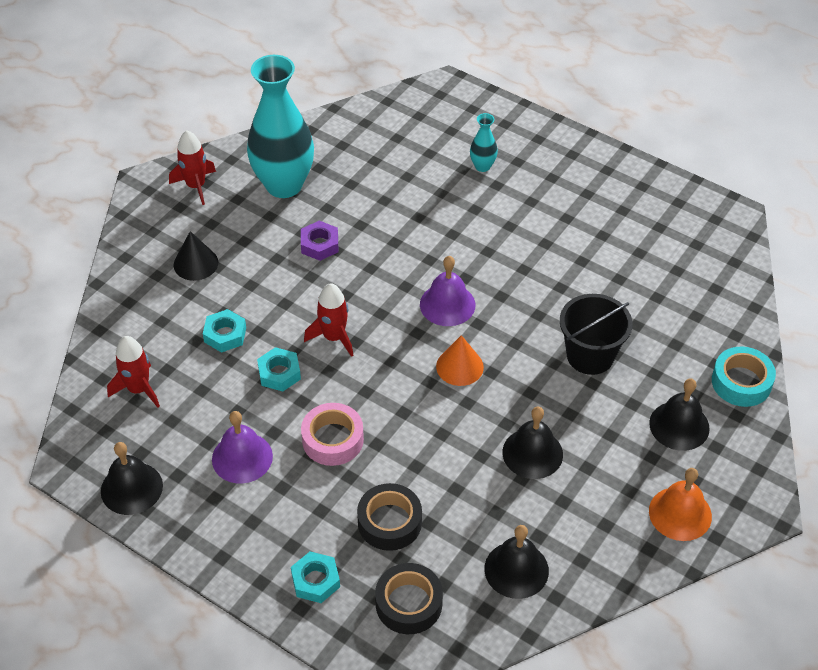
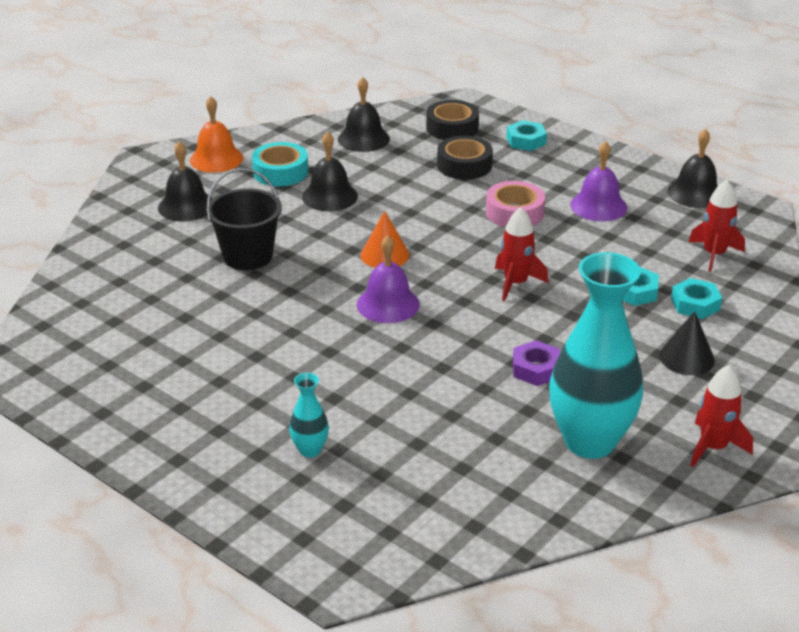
camera: 175 degrees left, 15 degrees down
(279, 373) = (571, 259): turquoise nut -> turquoise nut (695, 304)
(741, 382) = (107, 230): turquoise tape -> turquoise tape (280, 172)

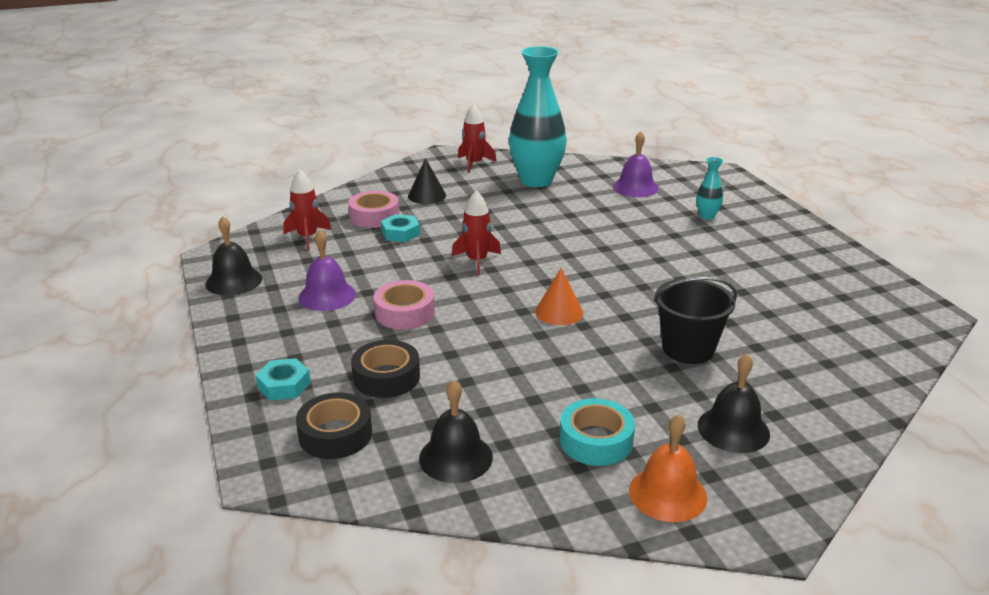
camera: 150 degrees left, 5 degrees down
(330, 196) = (562, 387): black bell -> none
(388, 304) = (590, 275): purple bell -> purple bell (635, 187)
(536, 369) = (526, 214): purple nut -> none
(695, 304) = (374, 216): turquoise nut -> pink tape

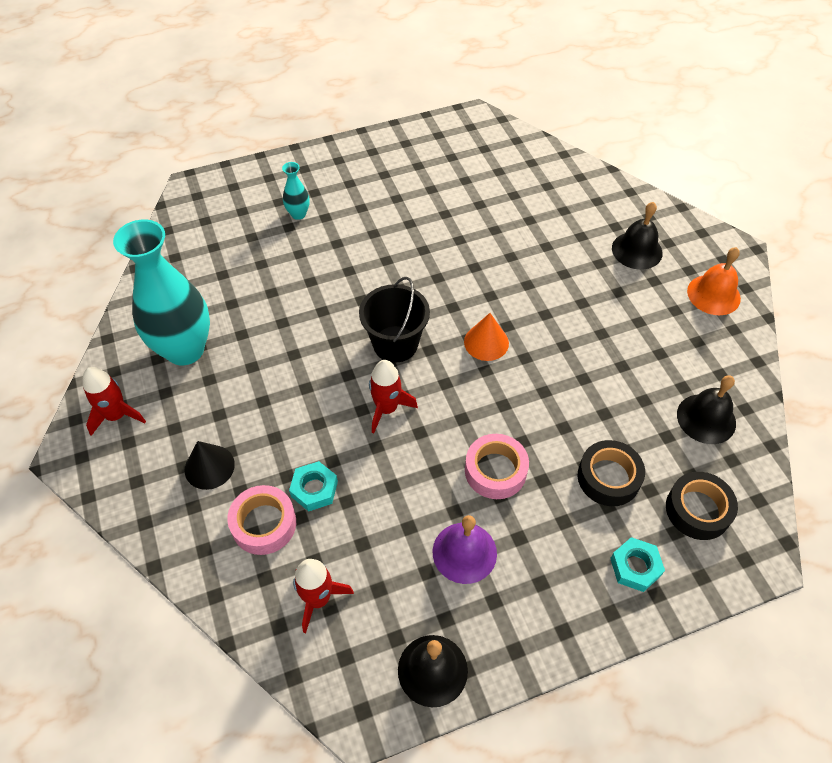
camera: 90 degrees left, 25 degrees up
(596, 441) = (666, 329): turquoise tape -> none
(635, 187) = (220, 260): purple bell -> none
(688, 349) = (537, 260): black bucket -> black bucket (395, 344)

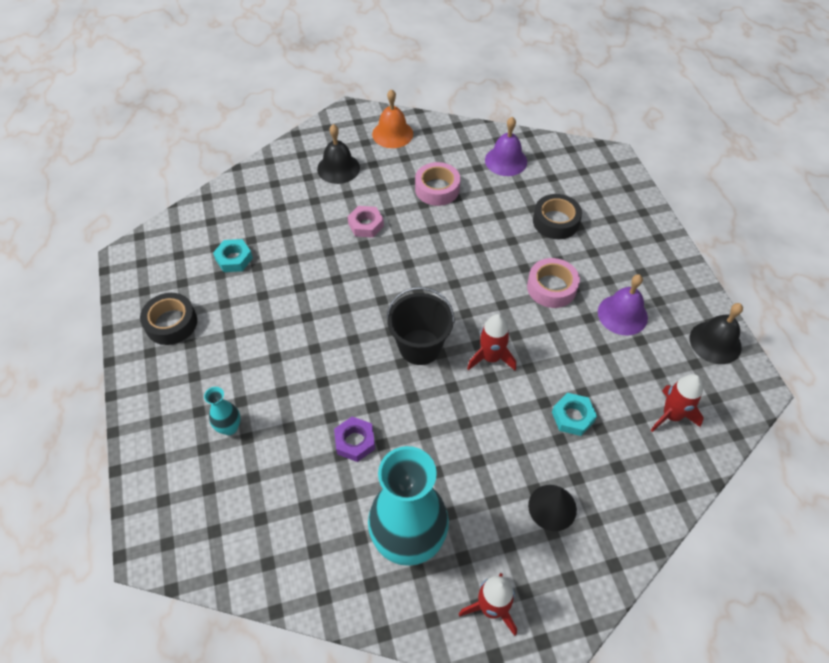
camera: 85 degrees left, 0 degrees up
(264, 524) = (608, 457): pink tape -> pink tape (437, 189)
(284, 301) = (355, 441): none -> purple nut
(486, 342) = (424, 280): orange cone -> none
(555, 283) = (366, 225): none -> pink nut
(635, 567) = (624, 219): turquoise nut -> turquoise nut (234, 259)
(697, 510) = (579, 180): black tape -> black tape (171, 323)
(706, 418) = (506, 161): black bell -> purple bell

